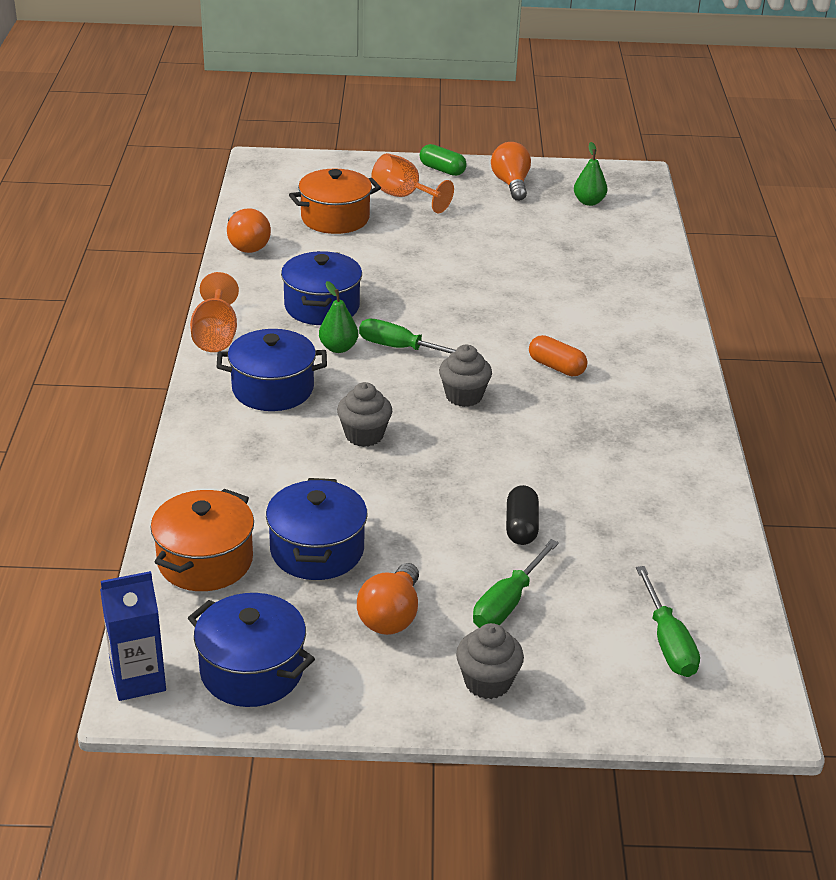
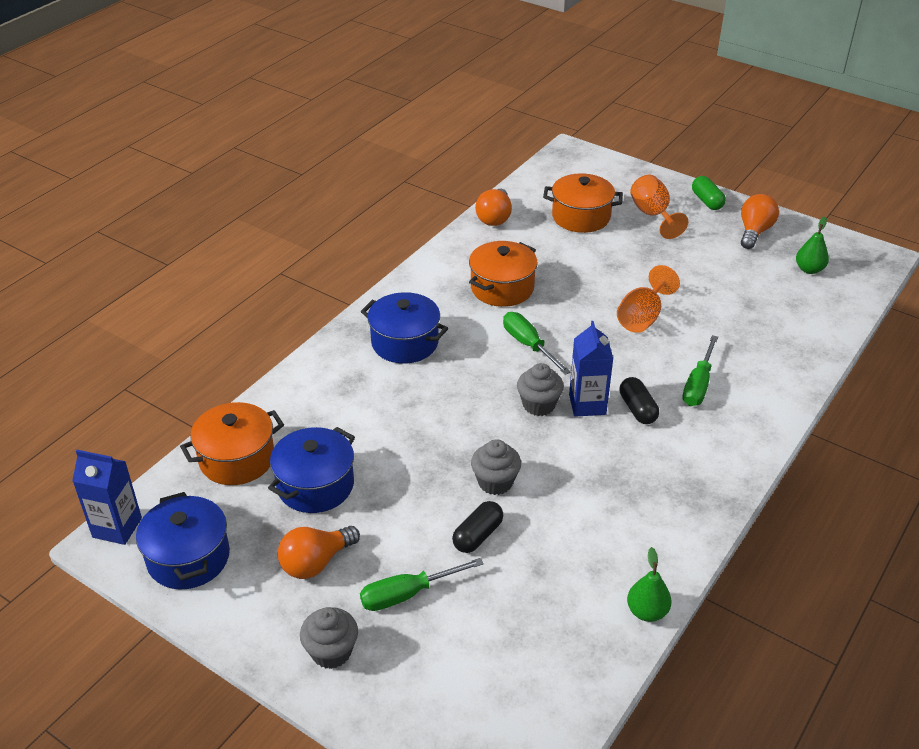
camera: 35 degrees right, 5 degrees up
(216, 335) = (405, 284): orange goblet -> orange goblet (642, 317)
(322, 306) = (502, 288): blue pot -> orange pot
(338, 348) = (482, 327): green pear -> green pear (647, 612)
(364, 435) = (434, 407): grey cupcake -> grey cupcake (495, 482)
(508, 379) = (587, 404): none -> blue carton
(556, 367) = (637, 409): orange capsule -> black capsule
(668, 642) = (497, 692): green screwdriver -> green screwdriver (698, 385)

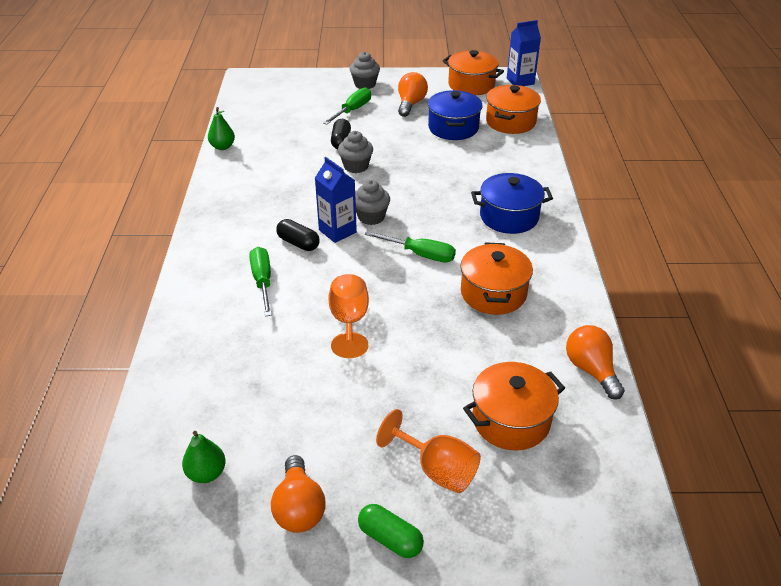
camera: 145 degrees right, 0 degrees up
(188, 558) = (471, 85): blue pot -> orange pot

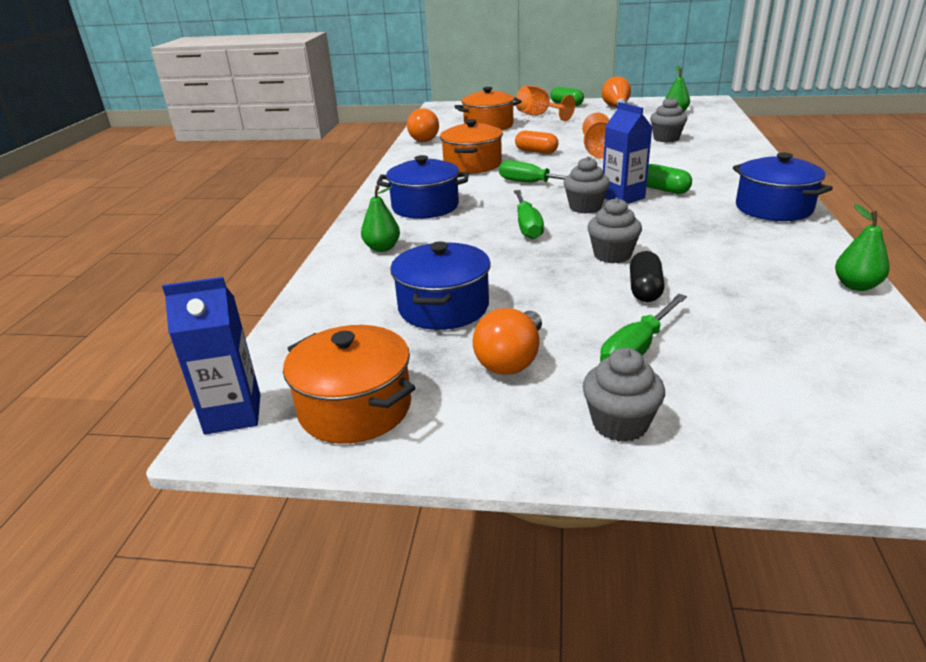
camera: 170 degrees left, 10 degrees down
(220, 217) = (773, 208): none -> blue pot
(258, 362) = (666, 138): none -> grey cupcake
(262, 281) = (687, 169): green screwdriver -> green screwdriver (527, 226)
(298, 243) = (664, 190): black capsule -> green capsule
(425, 326) = (536, 151): none -> orange capsule
(510, 122) = (335, 315): orange pot -> none
(516, 170) = (382, 248): none -> green pear

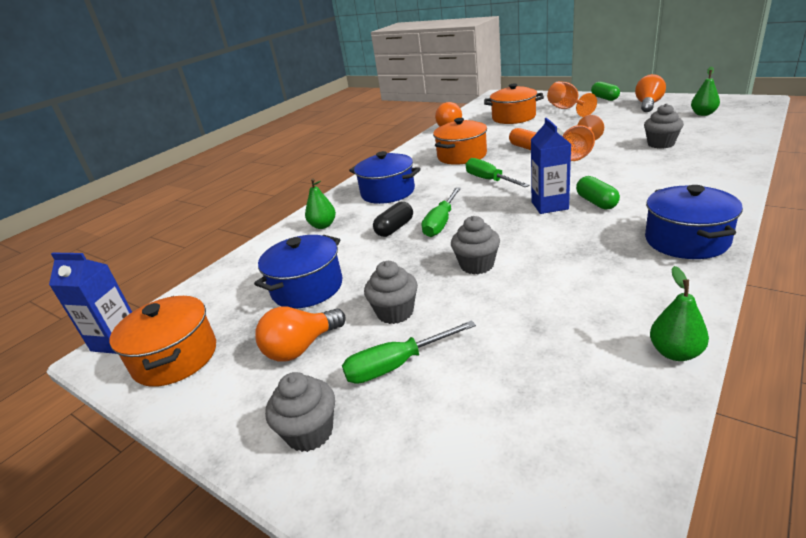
camera: 30 degrees right, 0 degrees up
(585, 207) = (506, 211): grey cupcake -> grey cupcake (395, 312)
(644, 289) = (466, 306): black capsule -> black capsule (395, 228)

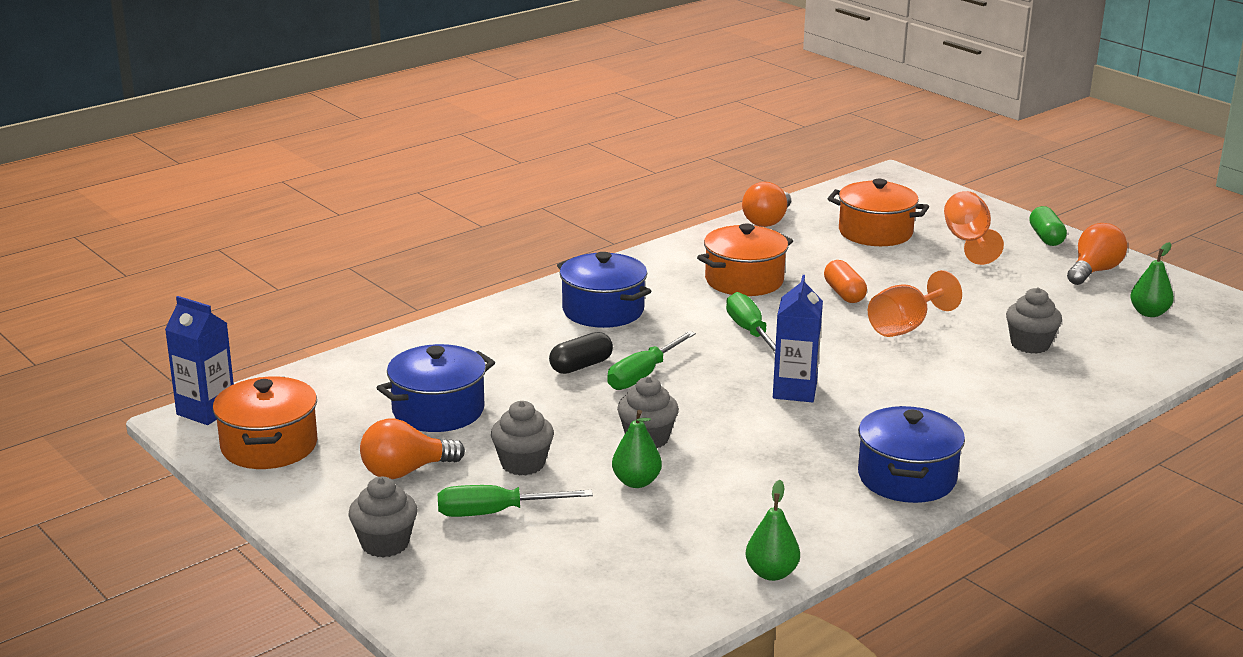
camera: 10 degrees right, 5 degrees down
(323, 225) = (492, 336): green pear -> green pear (636, 482)
(596, 202) = (855, 403): green capsule -> none

